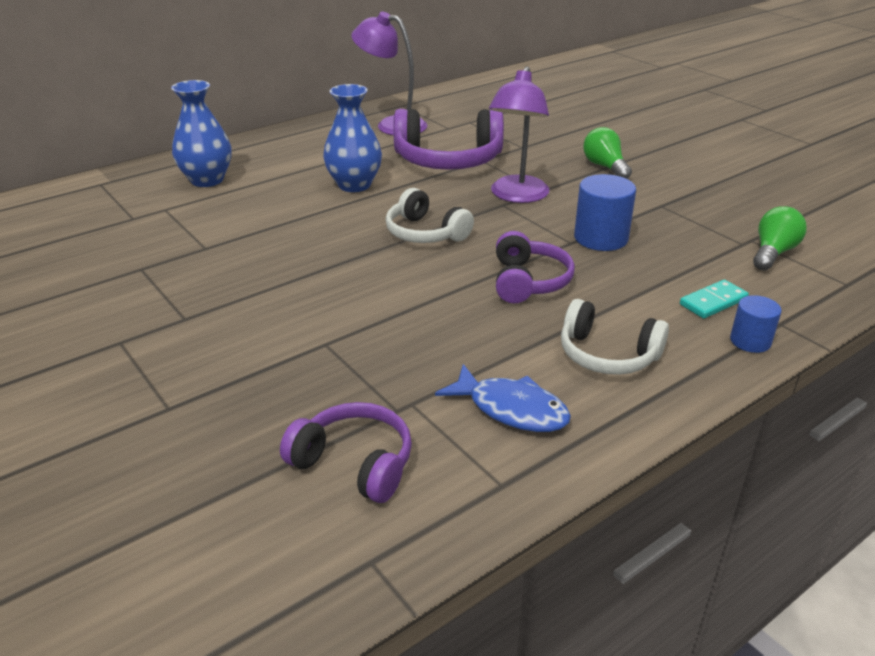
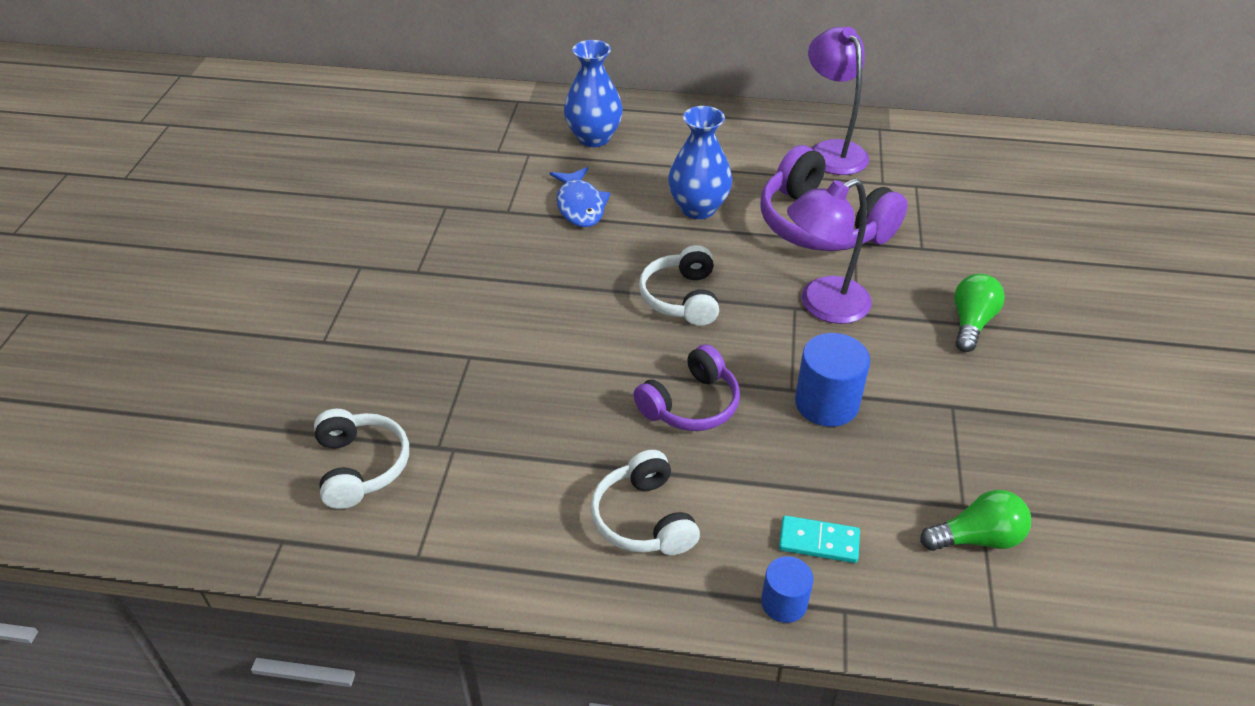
camera: 45 degrees right, 10 degrees up
(354, 463) = (361, 466): purple headphones -> white headphones
(511, 409) = (506, 506): blue fish -> blue fish (580, 205)

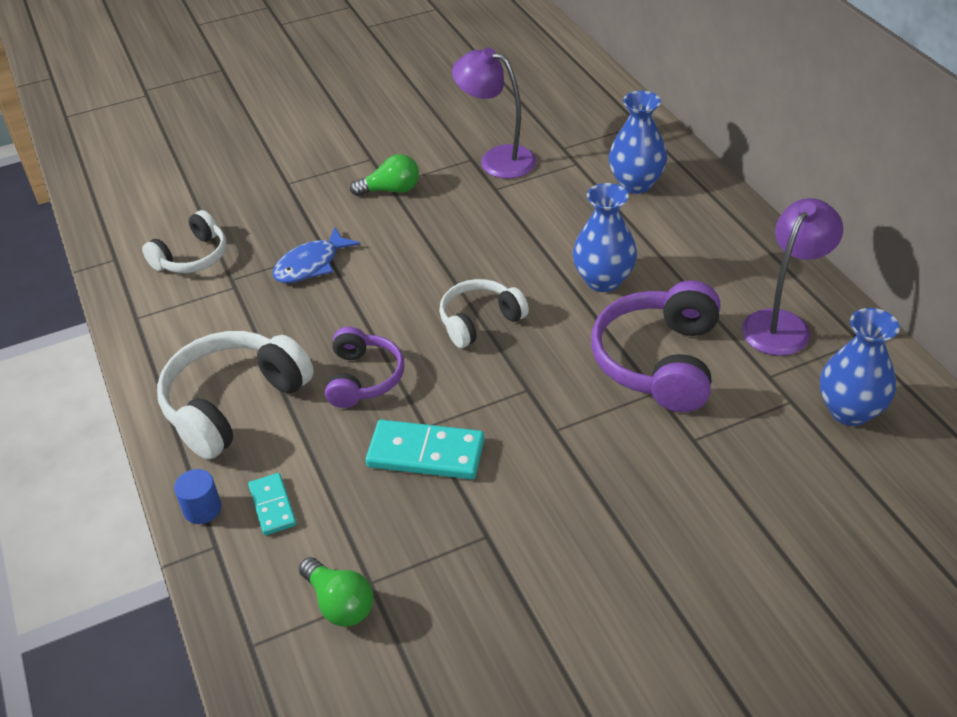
camera: 60 degrees right, 0 degrees up
(580, 205) = (539, 219): blue fish -> blue fish (311, 265)
(644, 519) = (233, 403): white headphones -> white headphones, size x1.62
(691, 404) = (363, 378): purple headphones -> purple headphones turned 105 degrees counterclockwise
(822, 306) = (546, 405): purple lamp -> purple lamp (497, 159)
(826, 403) = (426, 453): blue cylinder -> turquoise domino
(945, 166) = (849, 411): none -> blue vase
(971, 323) = (613, 512): green light bulb -> green light bulb (391, 190)

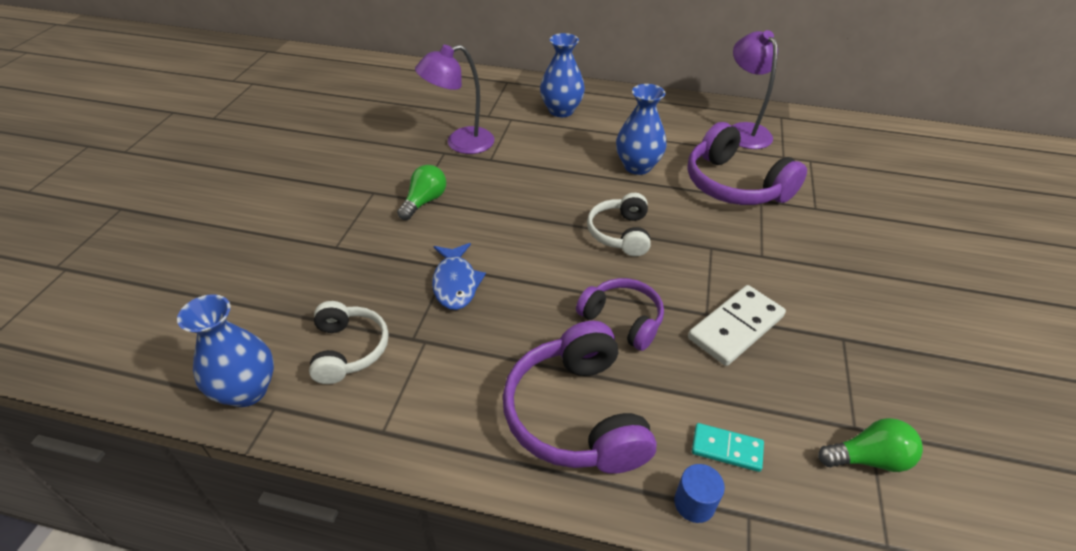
camera: 55 degrees left, 0 degrees up
(233, 403) = (576, 414): white headphones -> purple headphones
(426, 453) = (736, 327): turquoise domino -> white domino
(849, 411) = (834, 148): blue vase -> blue vase (247, 390)

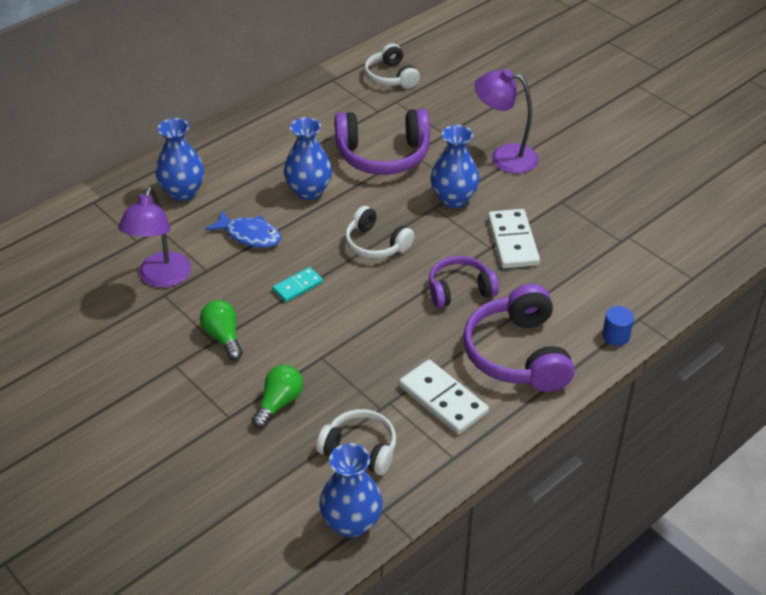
camera: 55 degrees left, 0 degrees up
(455, 283) = (343, 360): blue fish -> blue fish (249, 235)
(458, 381) = (443, 400): none -> white domino
(576, 414) = (517, 354): purple headphones -> purple headphones turned 60 degrees clockwise
(726, 449) = (593, 301): turquoise domino -> turquoise domino (298, 286)
(739, 255) = (453, 199): none -> blue vase
(743, 131) = (327, 109): purple lamp -> purple lamp (504, 157)
(835, 143) = (391, 77): none -> white headphones
(868, 458) = (642, 249): green light bulb -> green light bulb (279, 403)

